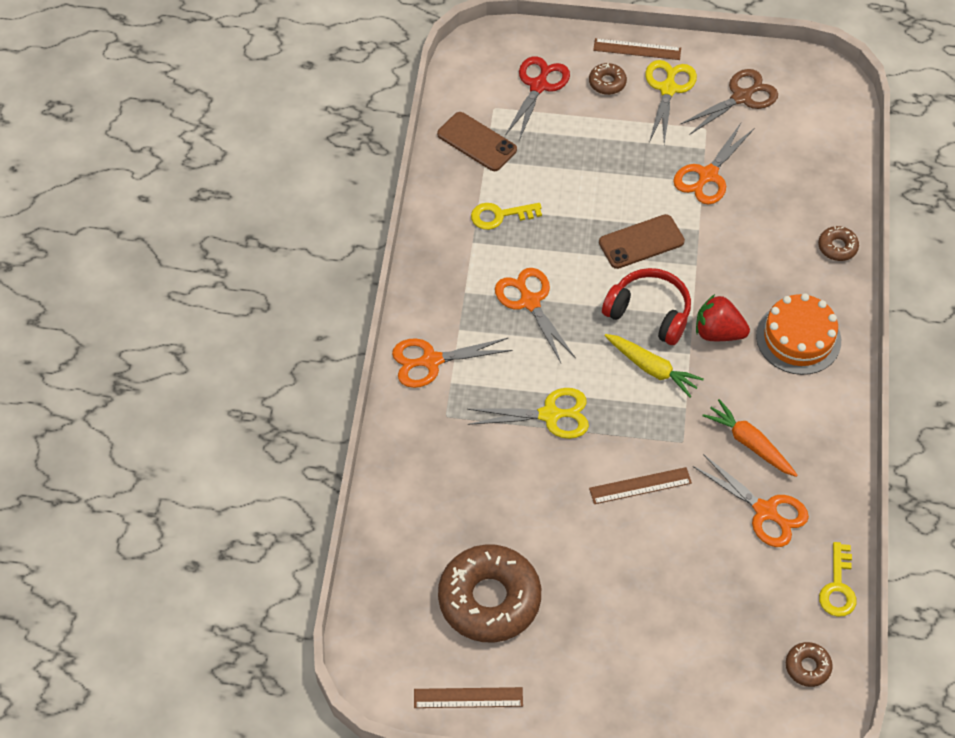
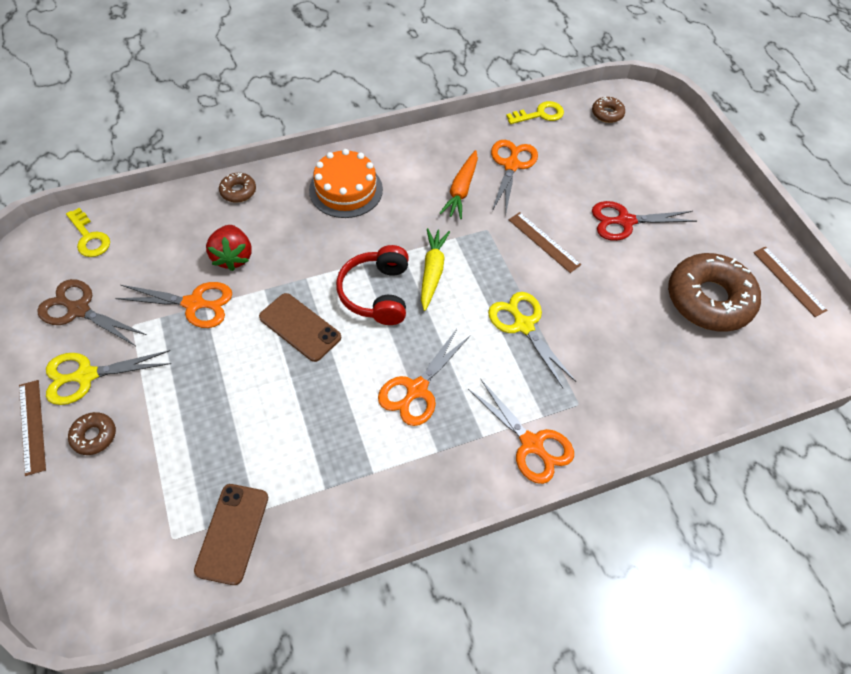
camera: 120 degrees left, 0 degrees up
(500, 216) = (326, 462): yellow key -> yellow key (89, 237)
(538, 86) = (121, 505): red scissors -> red scissors (625, 221)
(718, 332) = (369, 240): red strawberry -> red strawberry (233, 257)

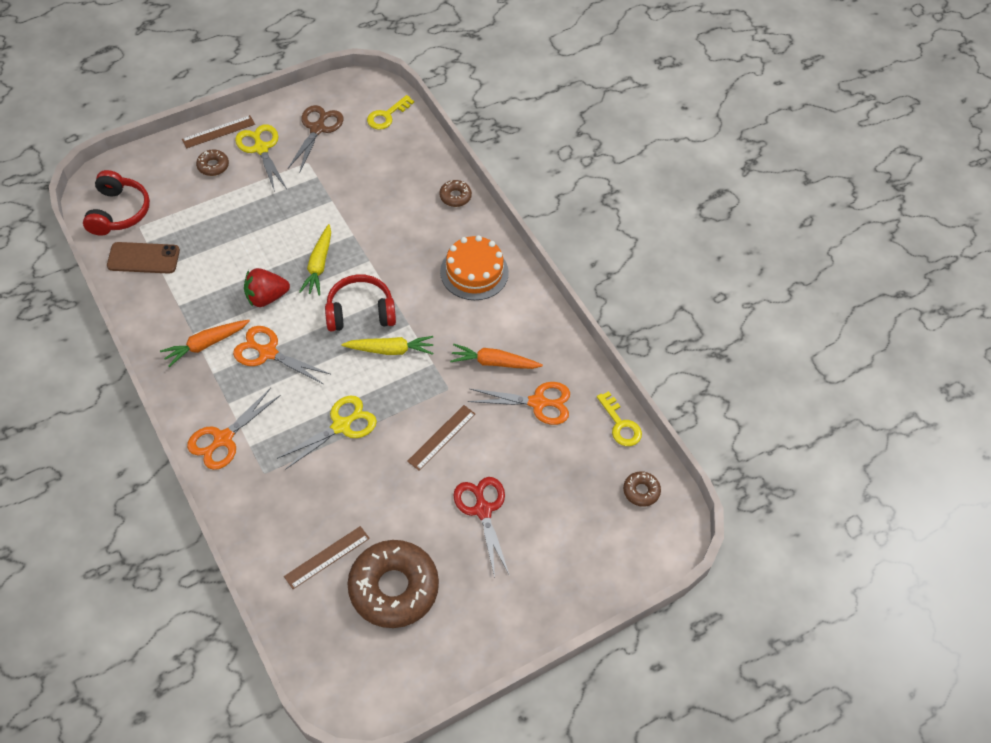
camera: 80 degrees right, 0 degrees up
(134, 568) = (118, 212): none -> red headphones
(194, 303) = (332, 194): orange scissors -> none
(233, 257) = (382, 208): red strawberry -> red strawberry (266, 297)
(300, 327) = (318, 265): brown phone -> yellow carrot
(393, 458) = (206, 344): none -> orange carrot
(789, 281) = (430, 671): brown ruler -> brown ruler (327, 557)

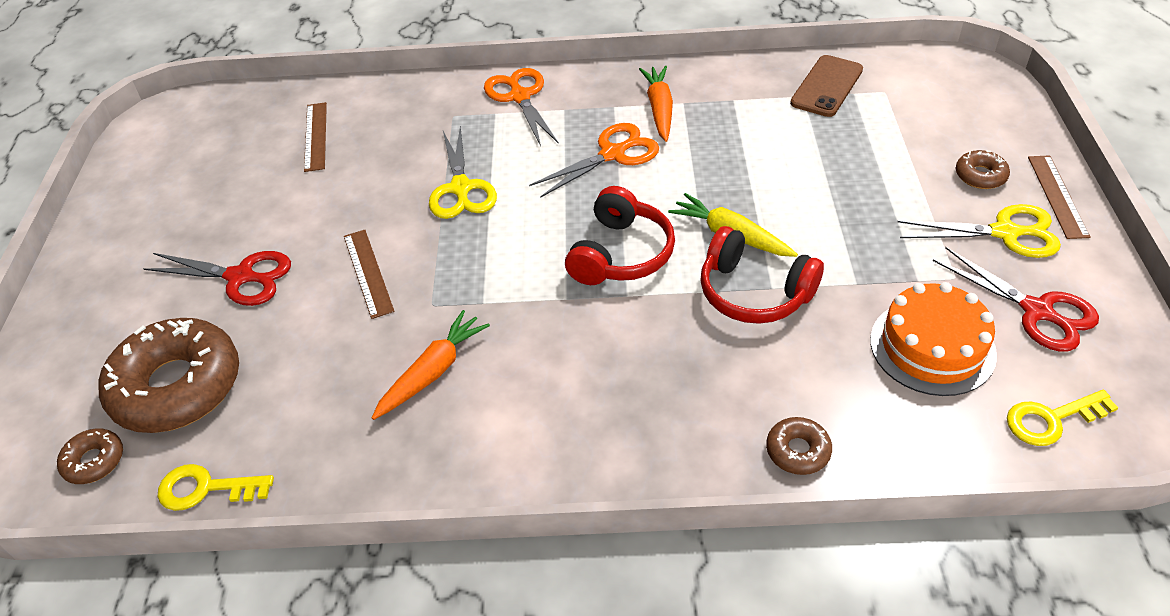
camera: 125 degrees right, 10 degrees down
(118, 212) = (918, 80): red headphones -> red headphones (754, 292)
(266, 297) = (702, 172): red strawberry -> none
(317, 129) = (1036, 311): brown scissors -> red scissors
(387, 116) = (1051, 420): yellow key -> yellow key turned 90 degrees counterclockwise
(390, 350) = (537, 265): yellow carrot -> none
(393, 588) = (233, 174): brown donut -> brown donut (177, 386)
(474, 272) = (614, 413): orange cake -> orange cake (932, 347)
(537, 402) = (329, 397): orange scissors -> none

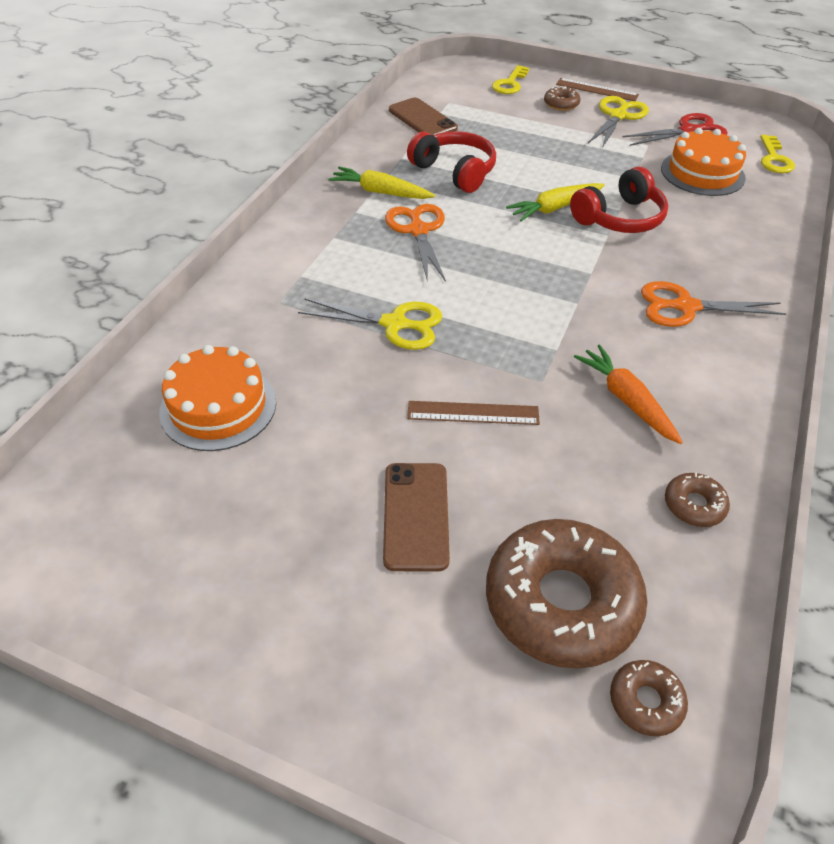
camera: 70 degrees left, 0 degrees up
(206, 489) = (715, 596): yellow key -> yellow key (510, 84)
(240, 277) = (416, 516): red scissors -> brown phone
(315, 136) = (218, 406): brown ruler -> orange cake
(520, 97) = (291, 255): orange scissors -> orange scissors (686, 307)
(621, 254) = (543, 262): red headphones -> red headphones (454, 171)
(659, 109) = (380, 192): orange carrot -> yellow carrot
(798, 451) = (771, 249): brown donut -> brown donut (694, 505)

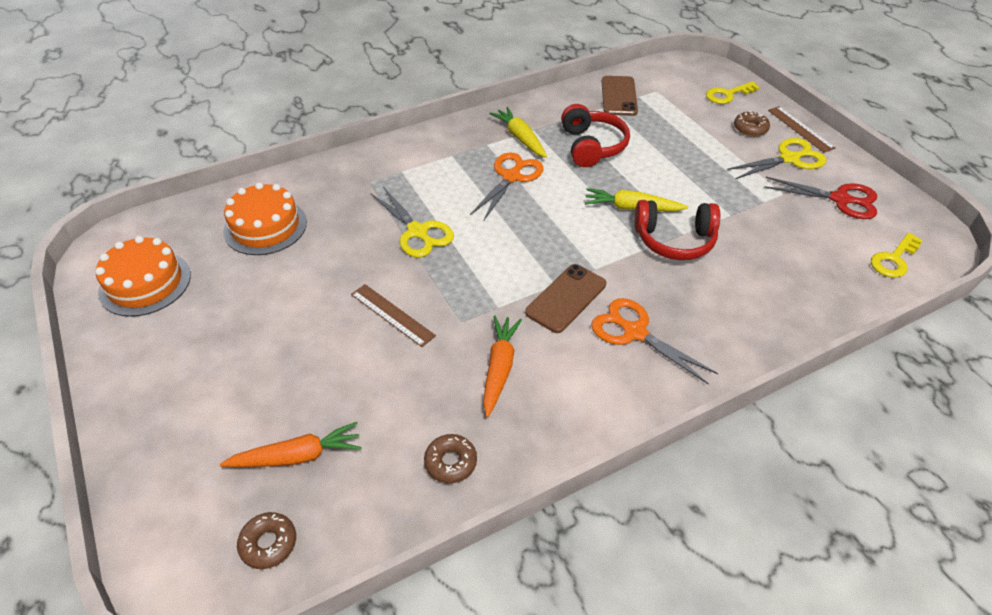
camera: 40 degrees right, 0 degrees up
(416, 516) = (285, 353): brown phone -> brown phone (566, 298)
(561, 602) = (297, 456): brown donut -> orange carrot
(702, 173) = (801, 239): orange cake -> orange cake (145, 283)

